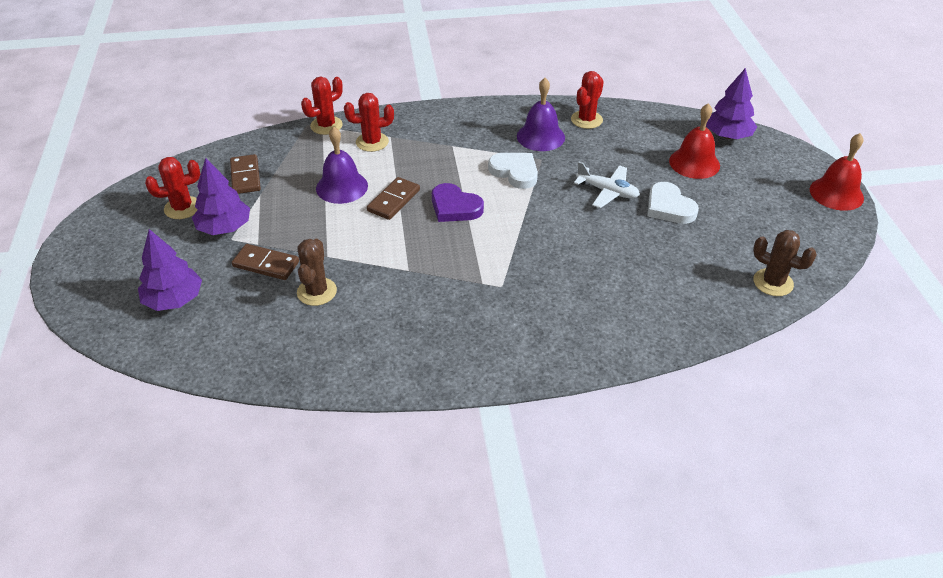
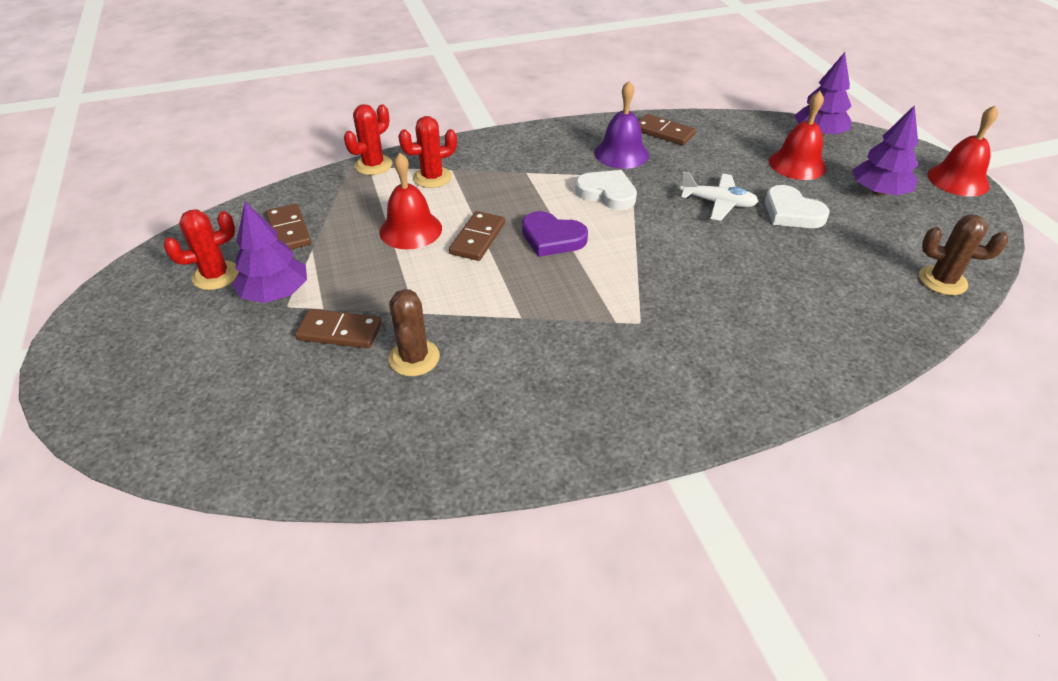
camera: 10 degrees left, 0 degrees up
(174, 300) = (226, 392): purple tree -> purple tree (878, 192)
(342, 187) = (410, 230): purple bell -> red bell
(586, 120) = (664, 132): red cactus -> brown domino

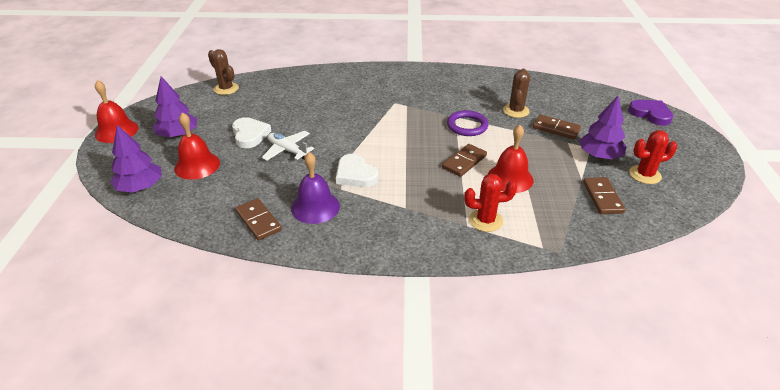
camera: 160 degrees left, 5 degrees down
(373, 165) = (538, 247): red cactus -> none
(493, 301) = (467, 126): none -> purple ring
(552, 238) = (415, 152): purple heart -> purple heart (650, 114)

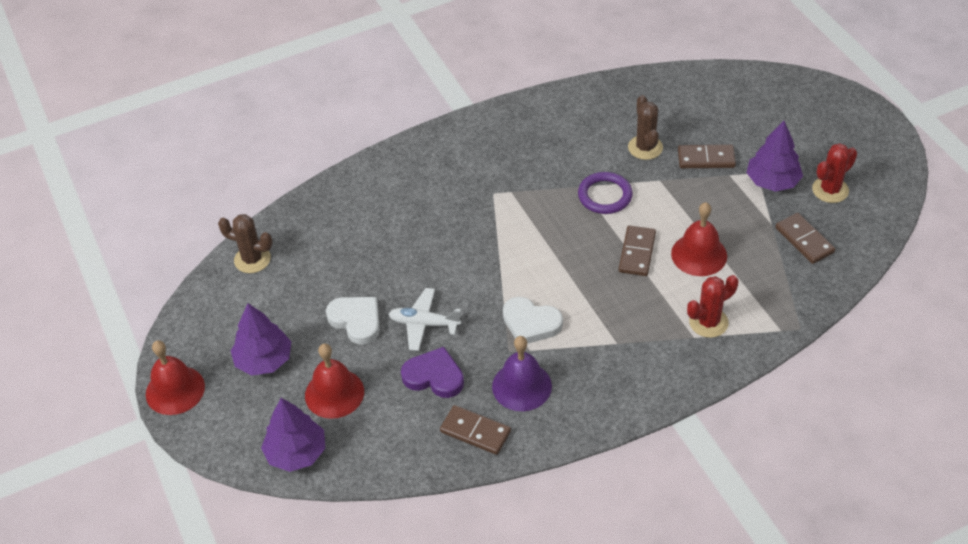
camera: 25 degrees left, 10 degrees up
(650, 114) = (795, 92): purple heart -> purple heart (434, 376)

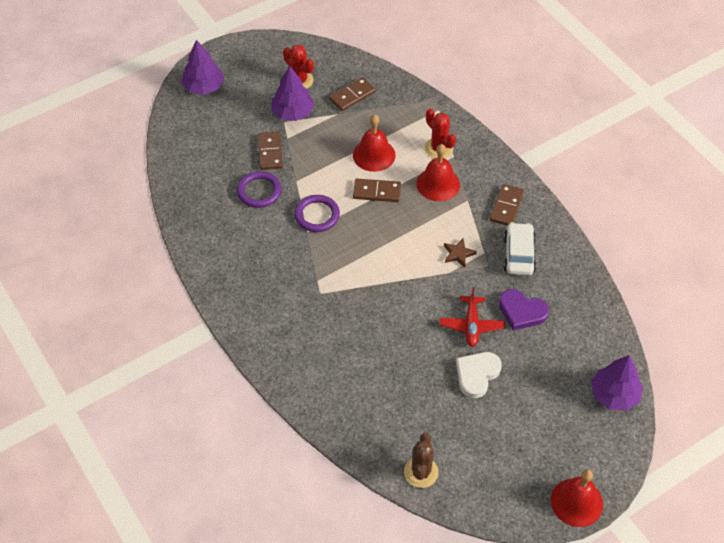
camera: 100 degrees left, 5 degrees up
(264, 360) = (531, 437): purple tree -> purple tree (203, 87)
(334, 393) = (553, 378): red bell -> red bell (438, 184)
(424, 324) = (471, 325): white plane -> red plane
(434, 376) = (521, 311): purple heart -> purple heart turned 75 degrees counterclockwise
(475, 432) = (566, 279): brown domino -> brown domino (506, 207)
(521, 386) = (519, 254): purple bell -> white car
(531, 323) = (458, 254): white heart -> brown star
(645, 147) = (259, 191): brown cactus -> purple ring

